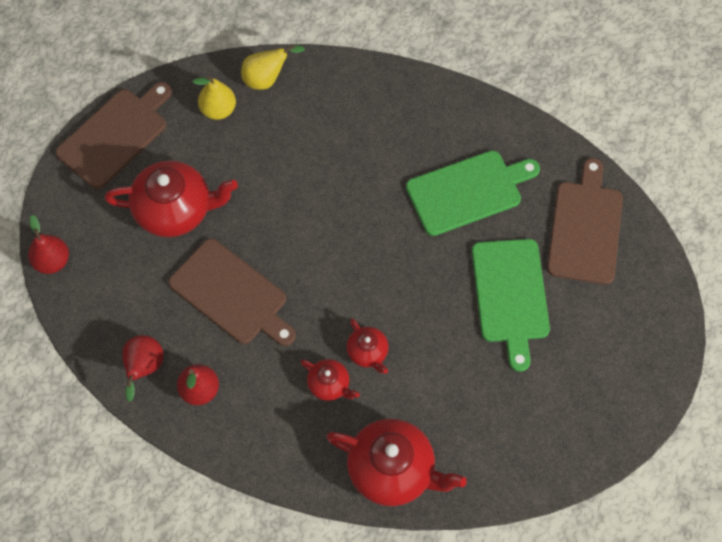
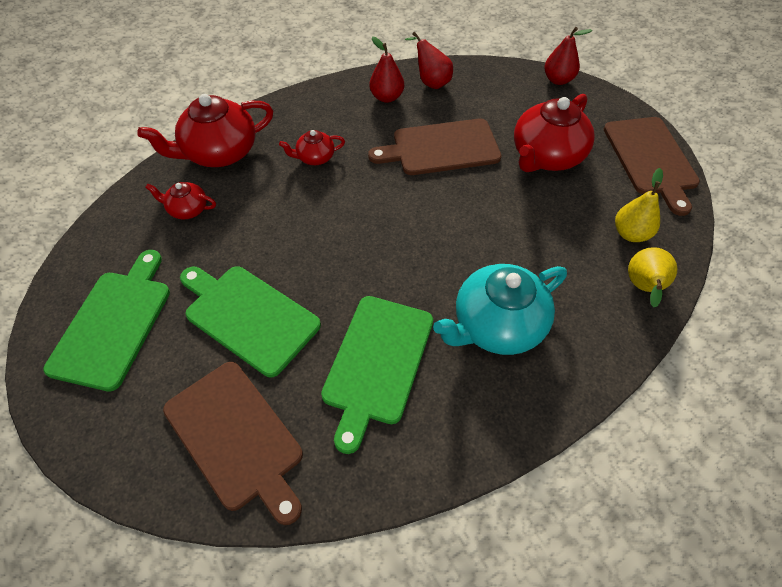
camera: 130 degrees right, 10 degrees down
(368, 352) = (312, 192): red teapot -> red teapot (187, 209)
(376, 144) = (497, 325): none -> turquoise teapot
(597, 376) = (114, 324): none -> green cutting board

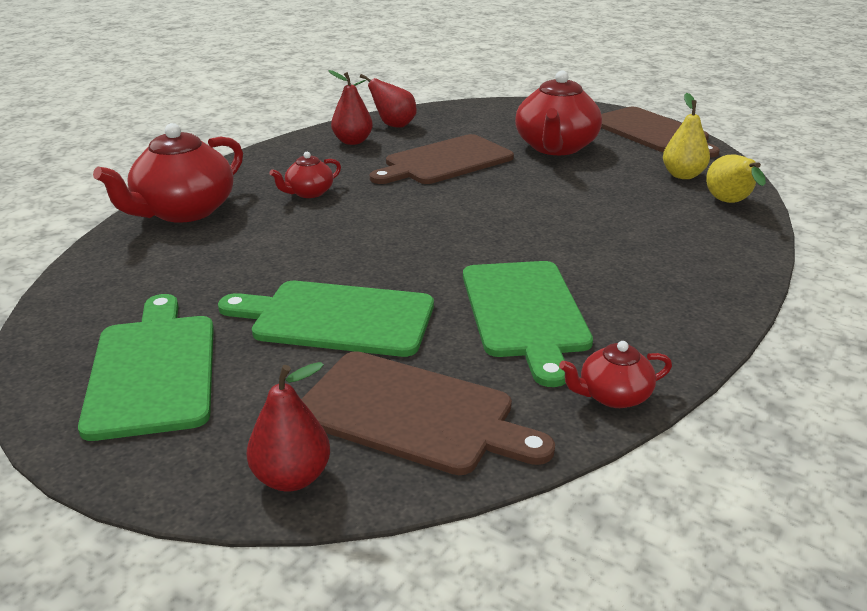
camera: 25 degrees left, 25 degrees down
(187, 209) = (178, 259): red teapot -> red teapot (613, 396)
(497, 325) = (622, 256): turquoise teapot -> none
(558, 80) = (518, 104): red pear -> red pear (292, 477)

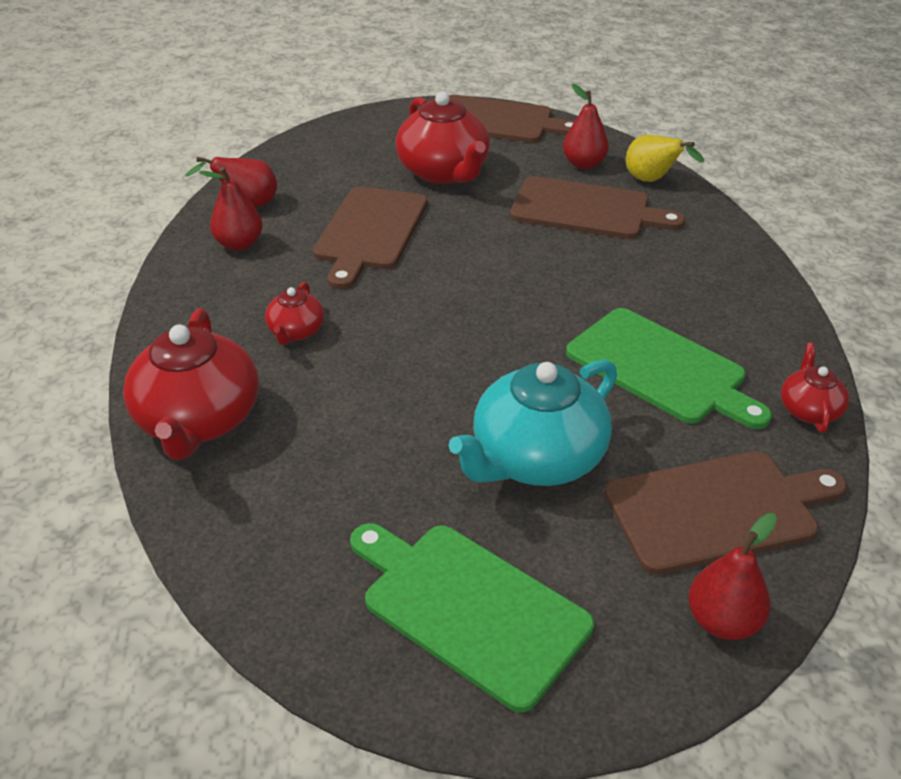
camera: 40 degrees left, 10 degrees up
(336, 318) = (536, 458): green cutting board -> turquoise teapot
(613, 396) = (809, 410): red teapot -> red teapot turned 150 degrees clockwise
(635, 201) = (586, 210): none -> brown cutting board
(683, 175) = (583, 164): yellow pear -> red pear

